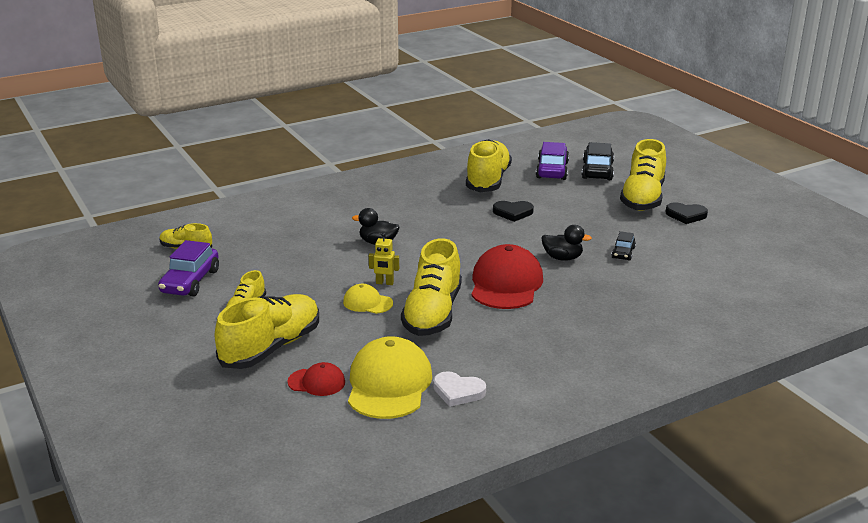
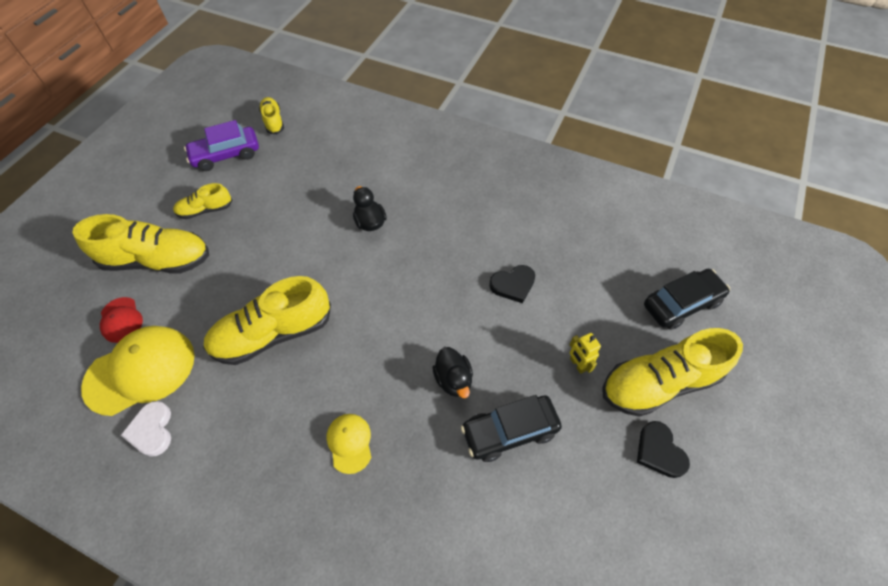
camera: 55 degrees right, 30 degrees up
(367, 303) = (263, 277): yellow cap -> yellow cap (349, 443)
(384, 283) = (303, 269): yellow robot -> yellow robot (577, 364)
(488, 180) = (562, 227): yellow shoe -> none
(506, 284) = (365, 360): red cap -> none
(513, 213) = (513, 285): black heart -> black heart turned 75 degrees counterclockwise
(552, 170) = (639, 264): purple car -> none
(623, 253) = (509, 431): black car -> black car, size x1.81

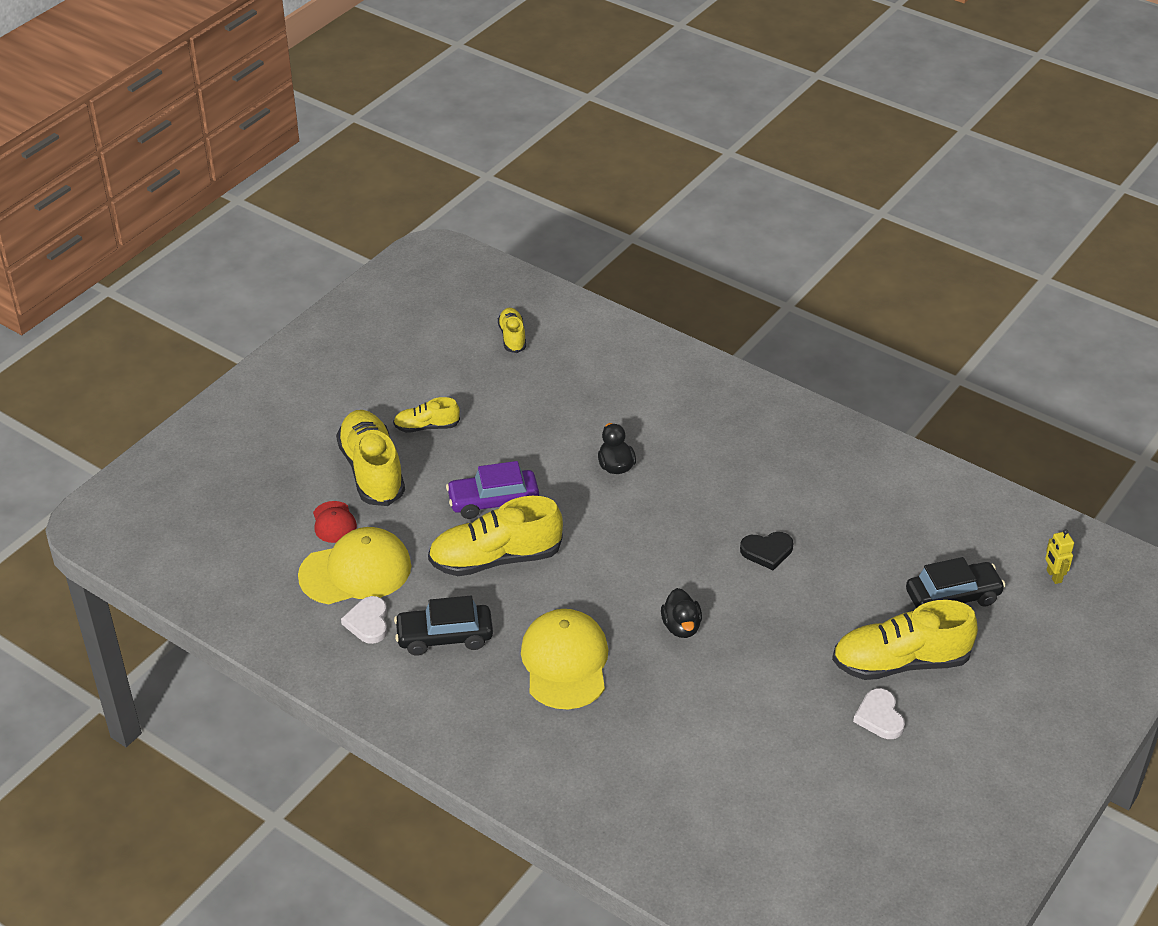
camera: 10 degrees right, 15 degrees down
(157, 260) = (372, 471): yellow shoe -> yellow shoe turned 120 degrees counterclockwise
(226, 155) = (453, 369): purple car -> purple car (493, 501)
(349, 443) = (565, 662): yellow cap -> yellow cap, size x1.95
(509, 431) = (730, 678): black car -> black car (444, 637)
(577, 364) = (817, 634): yellow robot -> yellow robot (1053, 576)
(659, 451) = (879, 717): black heart -> white heart

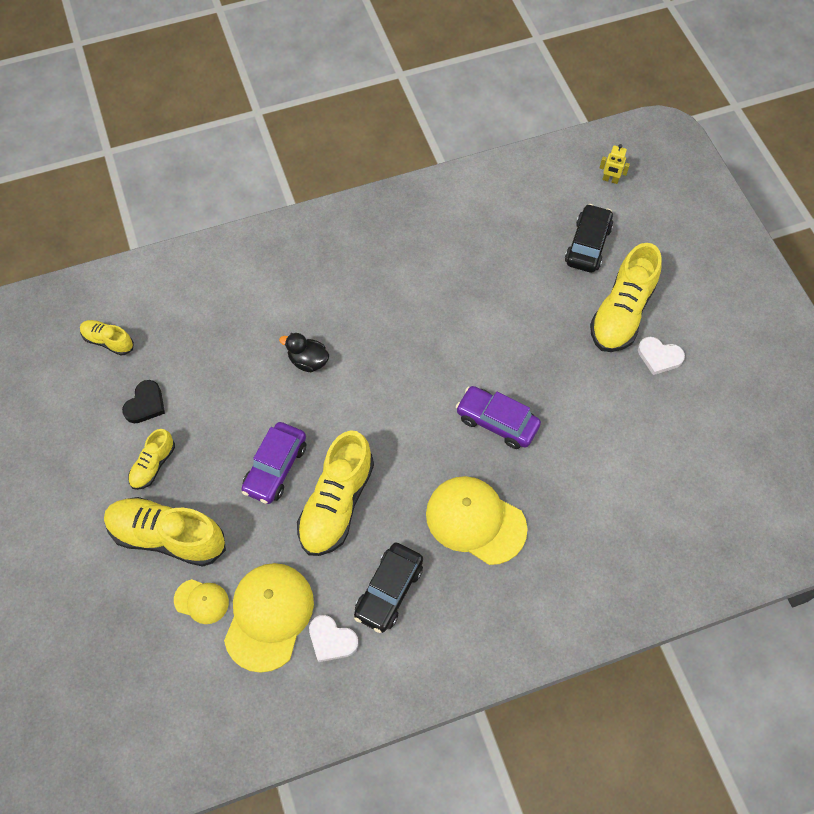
camera: 55 degrees left, 20 degrees up
(334, 522) = (201, 601): red cap -> yellow cap
(681, 627) = (497, 422): black duck -> purple car
(767, 551) = (467, 322): black heart -> black heart (145, 404)

